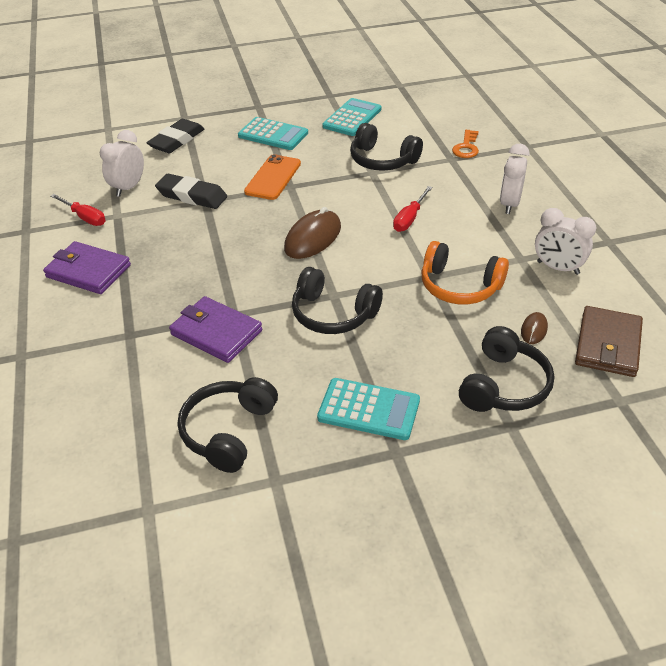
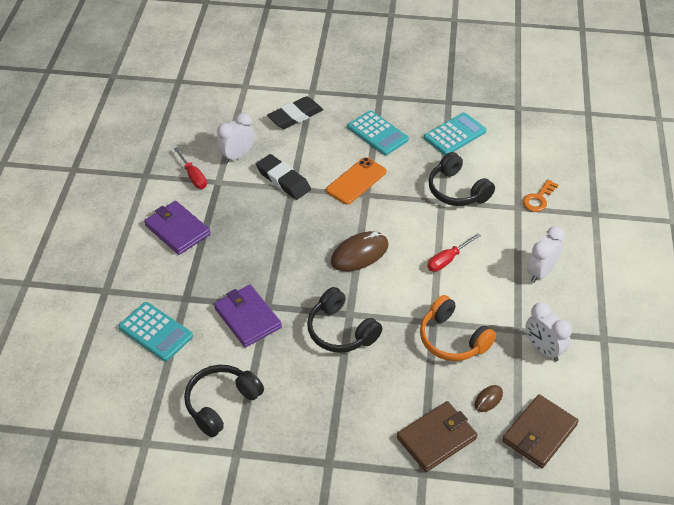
camera: 20 degrees right, 5 degrees up
(369, 409) = (326, 422): turquoise calculator -> turquoise calculator (156, 332)
(503, 385) = (436, 438): black headphones -> brown wallet

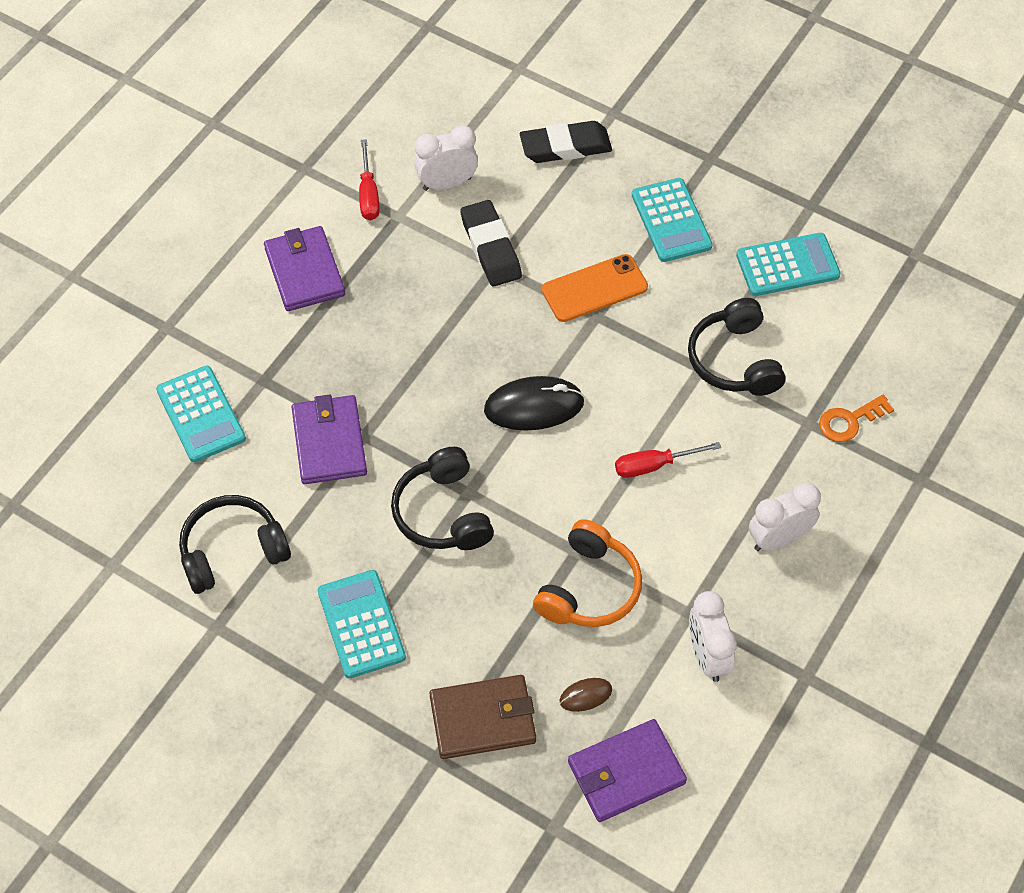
camera: 25 degrees right, 10 degrees up
(328, 414) = (361, 624): none -> turquoise calculator
(359, 254) = (534, 406): brown mouse -> black mouse
(452, 339) = (589, 588): orange headphones -> orange headphones turned 135 degrees counterclockwise
(539, 433) = (626, 773): brown wallet -> purple wallet

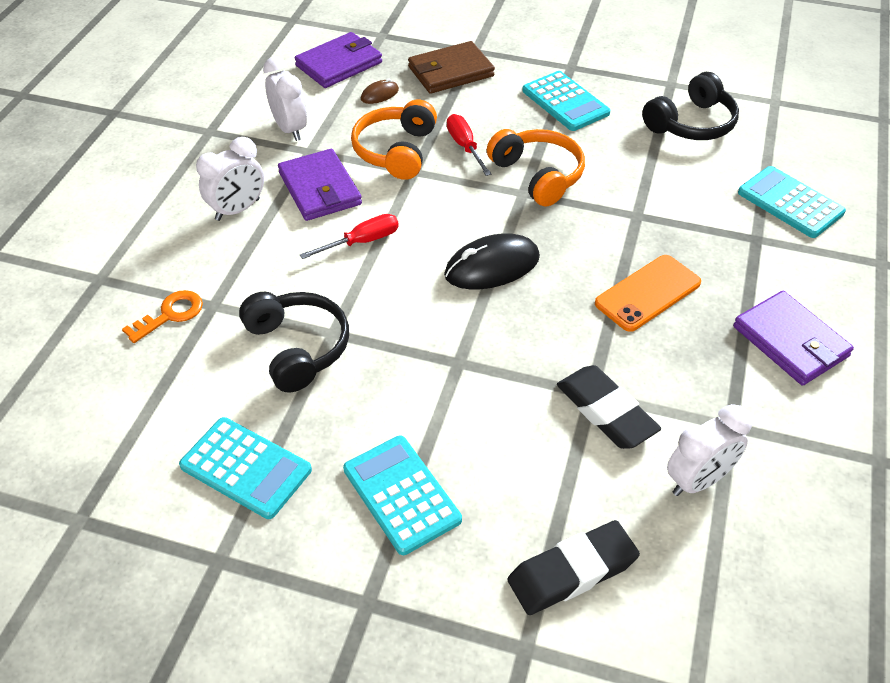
camera: 165 degrees right, 10 degrees down
(329, 442) = (664, 204): purple wallet -> purple wallet (320, 189)
(368, 194) = (781, 444): red screwdriver -> red screwdriver (465, 146)
(443, 513) = (538, 175): black headphones -> orange headphones
(594, 289) = (470, 390): orange phone -> orange phone (647, 293)
(787, 265) = (246, 468): turquoise calculator -> turquoise calculator turned 120 degrees counterclockwise

